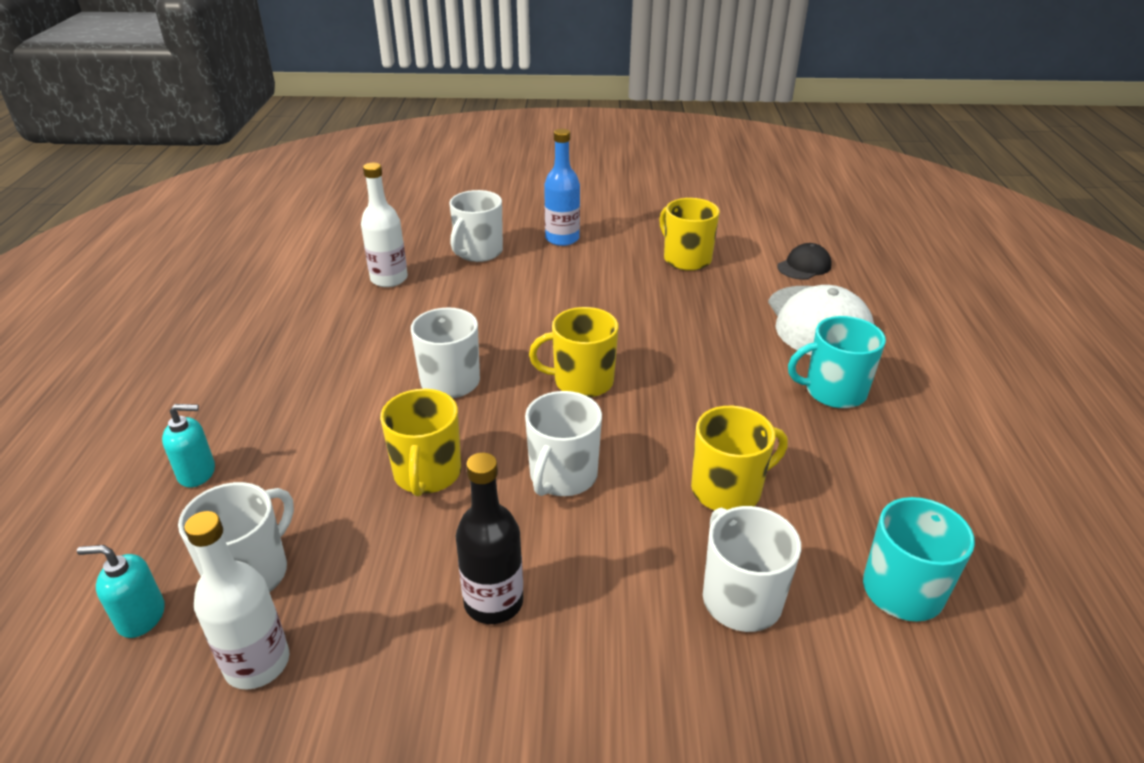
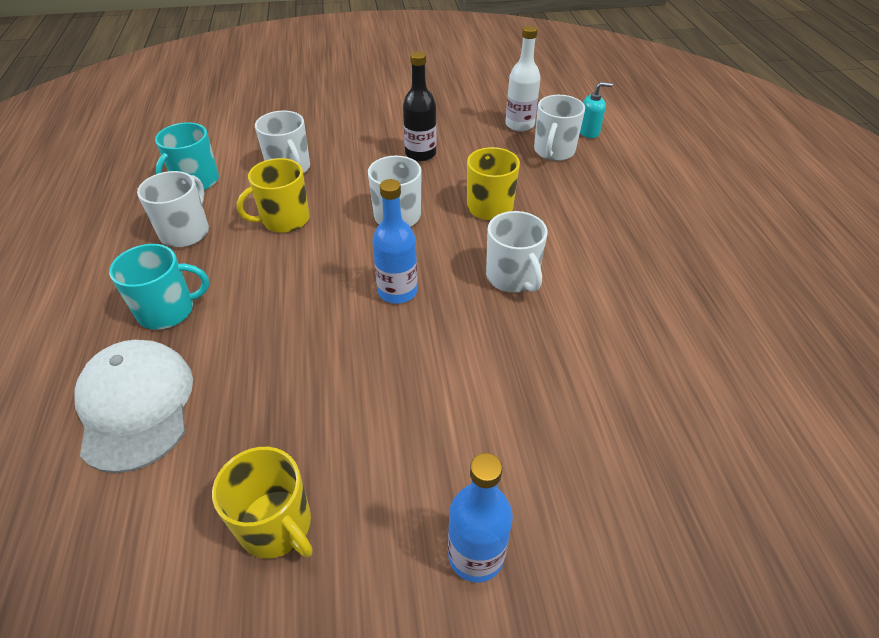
camera: 170 degrees right, 10 degrees up
(197, 473) = (637, 190): turquoise soap dispenser -> none
(389, 279) = (665, 408): white bottle -> none
(478, 252) = (588, 491): white mug -> white mug (185, 232)
(582, 381) = (397, 291): yellow mug -> blue bottle
(804, 266) = (96, 535): black cap -> none

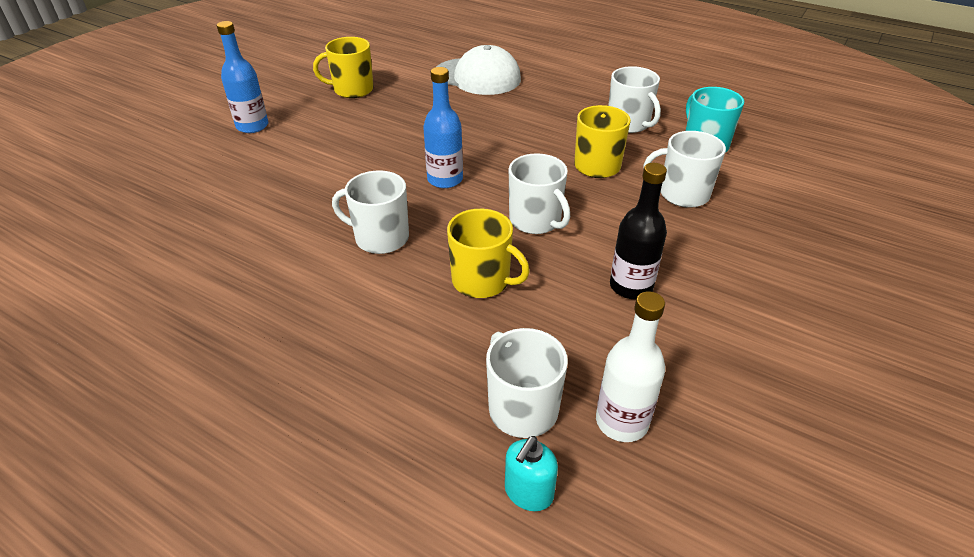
camera: 130 degrees right, 5 degrees down
(167, 310) = (544, 99): turquoise mug -> none

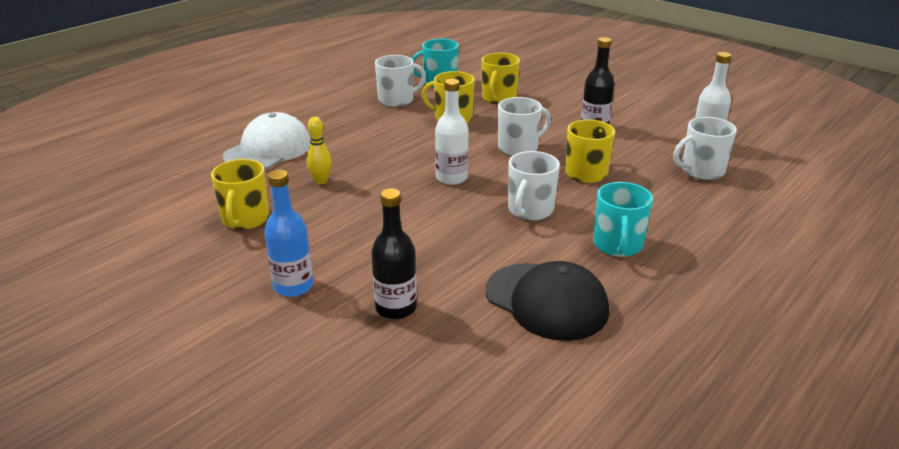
camera: 80 degrees left, 10 degrees down
(204, 258) = (546, 301): none -> black cap
(213, 175) = (396, 308): none -> black bottle
(304, 309) = (617, 245): none -> turquoise mug
(423, 110) = (321, 181): none -> yellow bowling pin
(445, 179) = (451, 178): blue bottle -> white bottle
(528, 492) = (759, 175): turquoise soap dispenser -> none
(682, 194) = (498, 98): white mug -> yellow mug

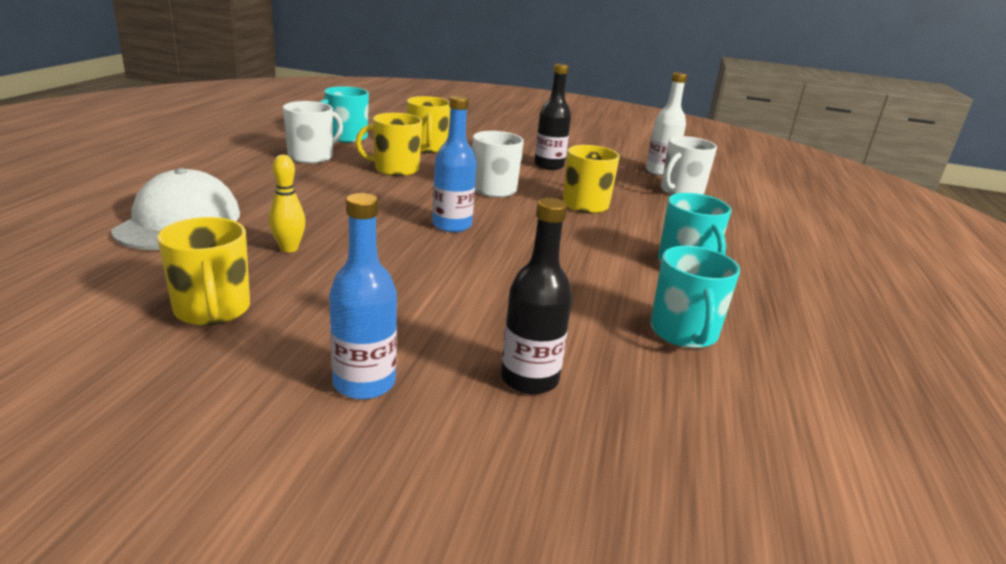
camera: 30 degrees left, 5 degrees down
(451, 178) = (452, 225): white bottle -> blue bottle
(530, 210) = (568, 245): white mug -> none
(546, 301) = (684, 333): black cap -> turquoise mug

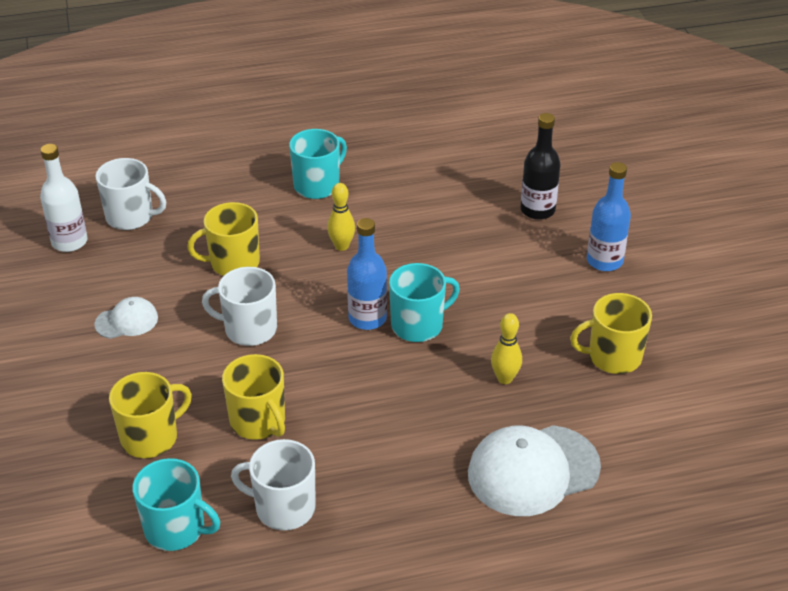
camera: 115 degrees left, 15 degrees up
(212, 310) = (613, 357): yellow mug -> yellow mug turned 135 degrees counterclockwise
(549, 165) = (127, 321): black bottle -> white cap
(568, 245) = (341, 246): none -> yellow bowling pin
(684, 333) = (426, 170): turquoise mug -> turquoise mug (418, 325)

